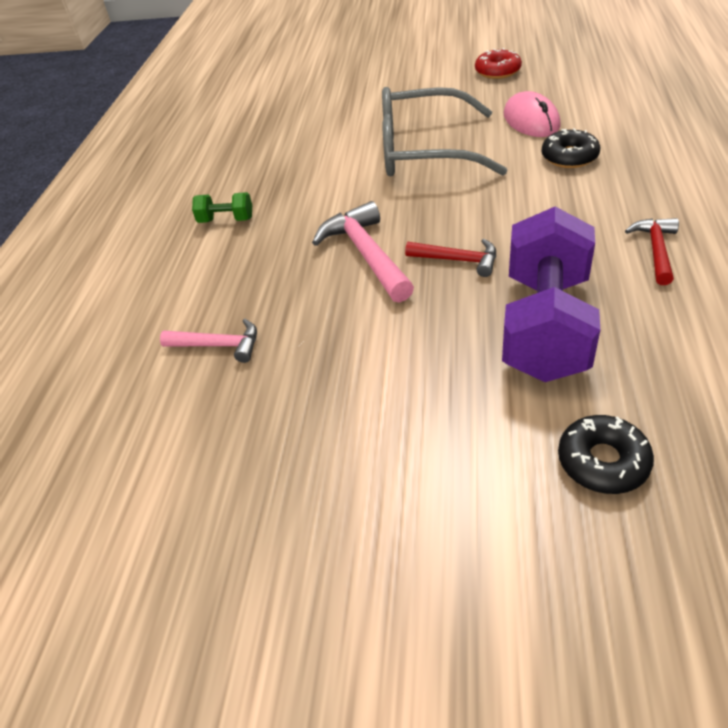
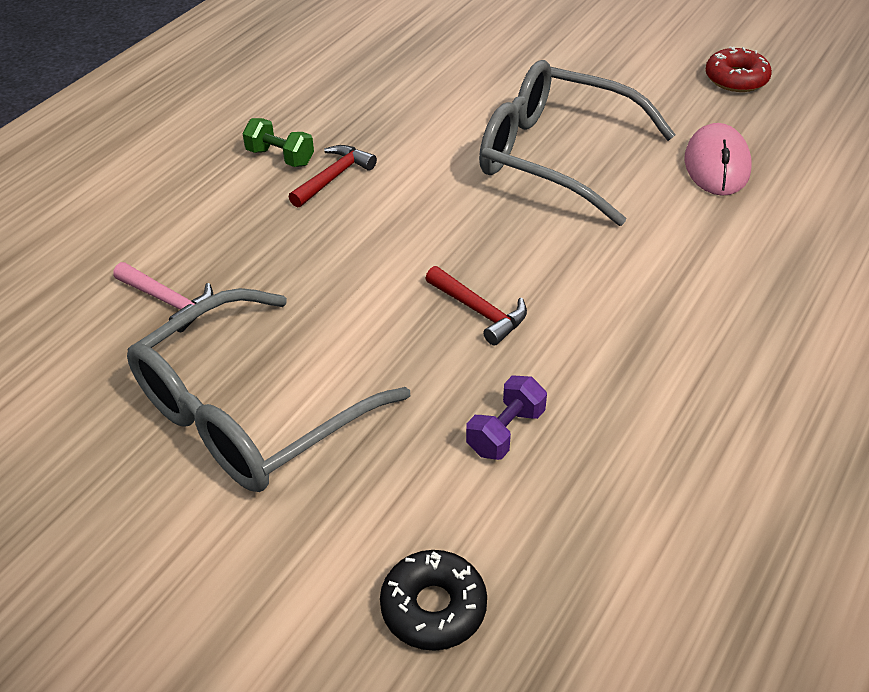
camera: 20 degrees right, 0 degrees up
(350, 391) = (252, 410): none -> grey glasses
(366, 254) = (389, 262): pink hammer -> none
(545, 326) = (505, 432): purple dumbbell -> purple dumbbell, size x0.42
(569, 157) = (719, 233): black donut -> none
(656, 250) = (711, 398): red hammer -> red hammer (333, 177)

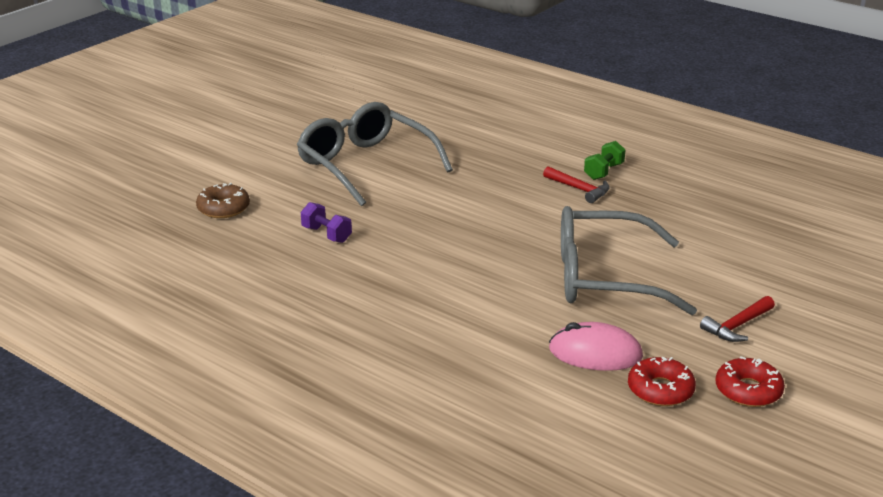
camera: 95 degrees right, 15 degrees down
(168, 301) = (459, 142): pink hammer -> none
(433, 607) = (223, 208): black donut -> brown donut
(479, 311) = (430, 233): red hammer -> red hammer (737, 326)
(558, 157) = (606, 278): grey glasses -> grey glasses turned 120 degrees counterclockwise
(761, 126) = (660, 390): none -> red donut

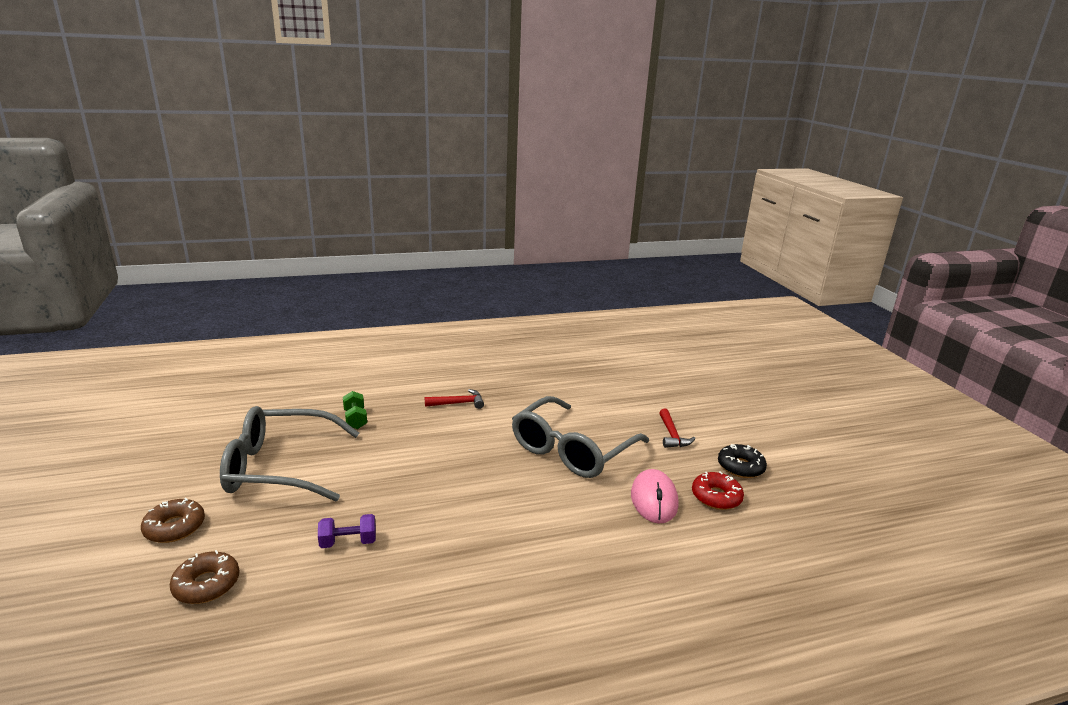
camera: 55 degrees left, 5 degrees down
(255, 168) = (175, 527): none -> brown donut
(595, 353) = (654, 499): pink mouse -> pink mouse turned 45 degrees counterclockwise
(604, 172) = (451, 385): green dumbbell -> green dumbbell (355, 419)
(748, 390) = (740, 467): red donut -> black donut

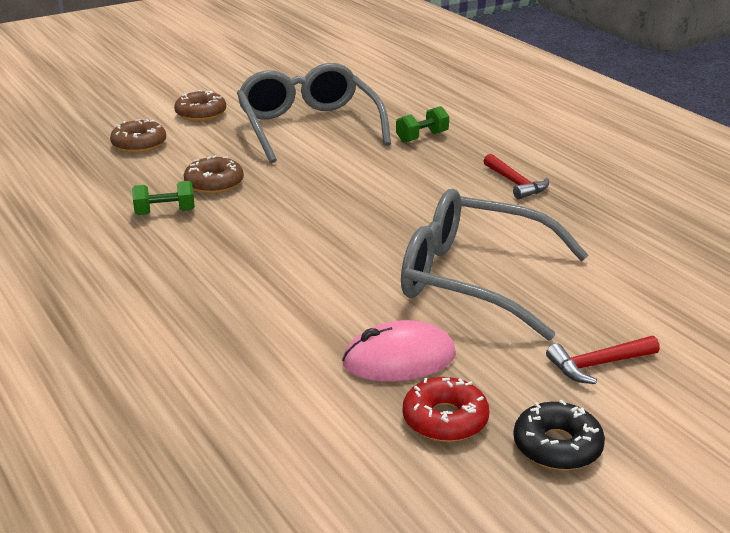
camera: 75 degrees right, 5 degrees up
(348, 542) = (214, 183): purple dumbbell -> brown donut
(384, 583) = (165, 212): none -> green dumbbell

